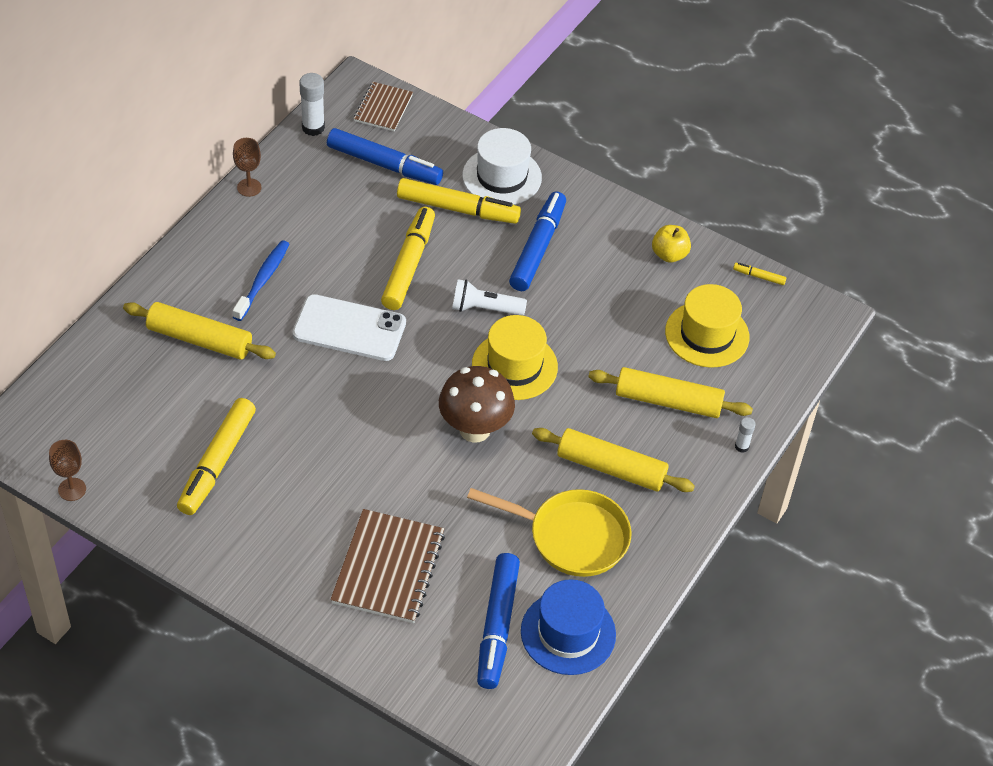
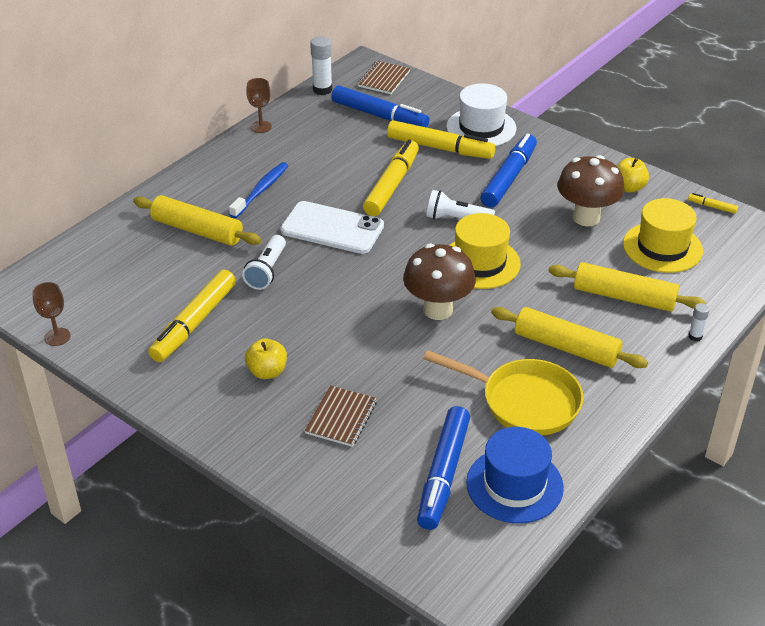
camera: 10 degrees right, 10 degrees down
(285, 390) = (267, 271): none -> white flashlight
(304, 518) = (267, 372): none -> yellow apple
(388, 568) = (341, 417): brown notebook -> brown notebook, size x0.61
(625, 299) = (586, 218): none -> brown mushroom

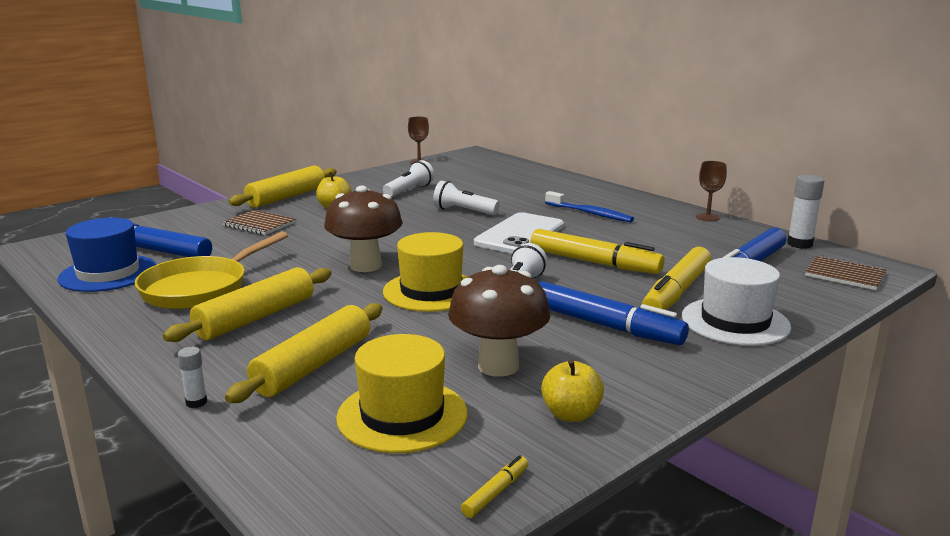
camera: 100 degrees right, 20 degrees down
(194, 323) = (409, 191): yellow marker -> white flashlight
(197, 230) = (532, 193): yellow rolling pin -> yellow rolling pin (286, 197)

